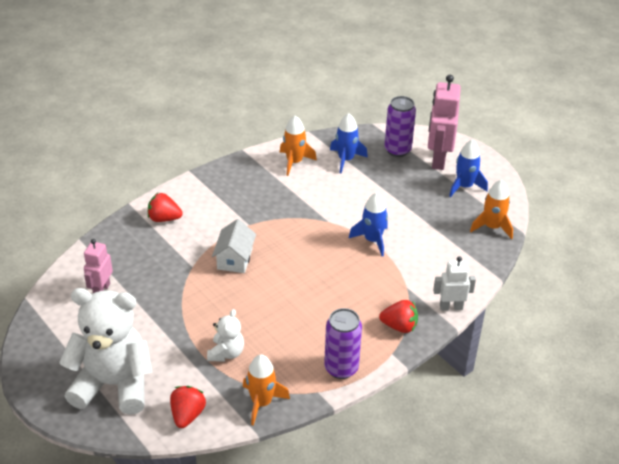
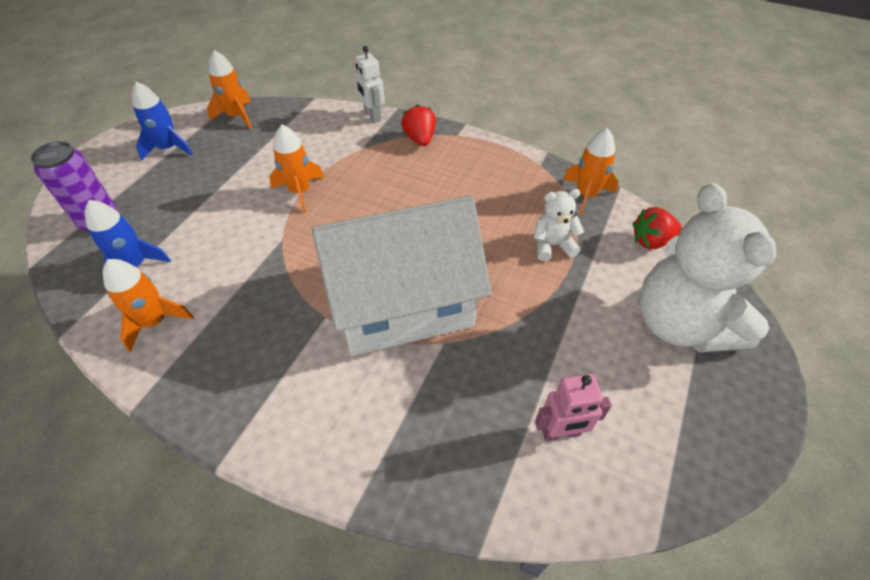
camera: 115 degrees left, 10 degrees up
(164, 218) = (363, 435): red strawberry -> none
(235, 259) = (402, 302): white house -> white house, size x2.33
(341, 368) = (500, 159): purple can -> none
(372, 240) = (300, 191): blue rocket -> orange rocket
(438, 159) = (116, 180): pink robot -> none

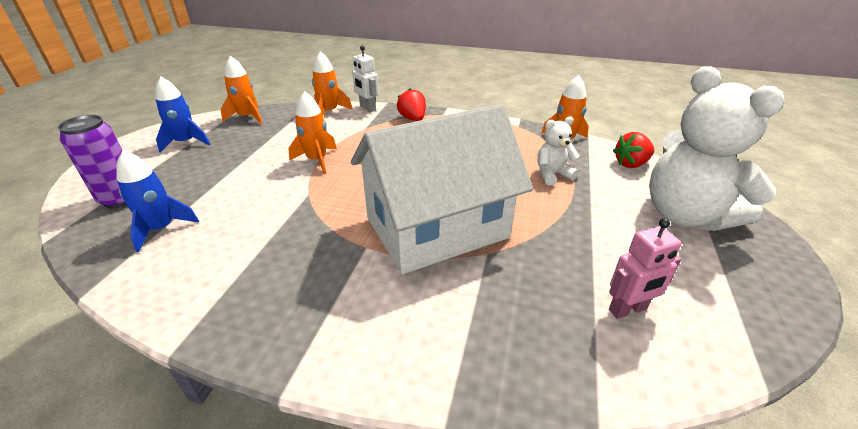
camera: 10 degrees left, 15 degrees down
(155, 321) = (188, 271): orange rocket -> orange rocket (329, 112)

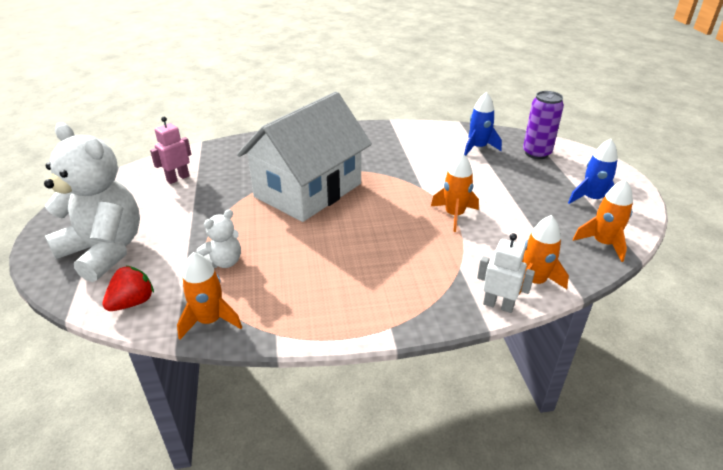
camera: 155 degrees right, 0 degrees up
(413, 119) = (421, 303): red strawberry -> none

